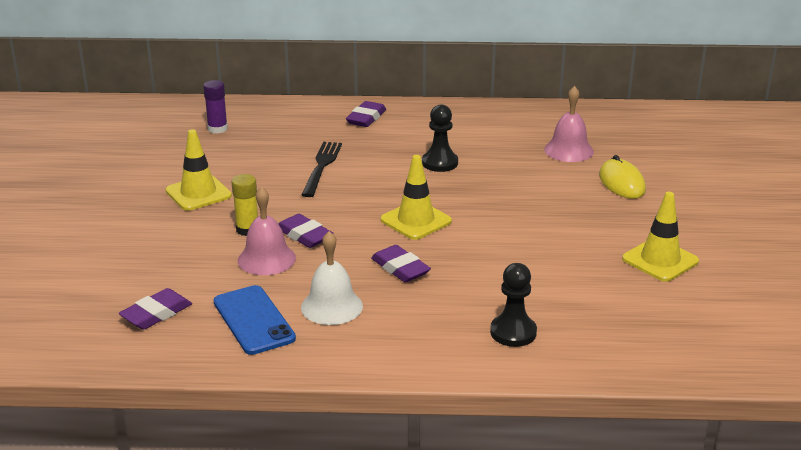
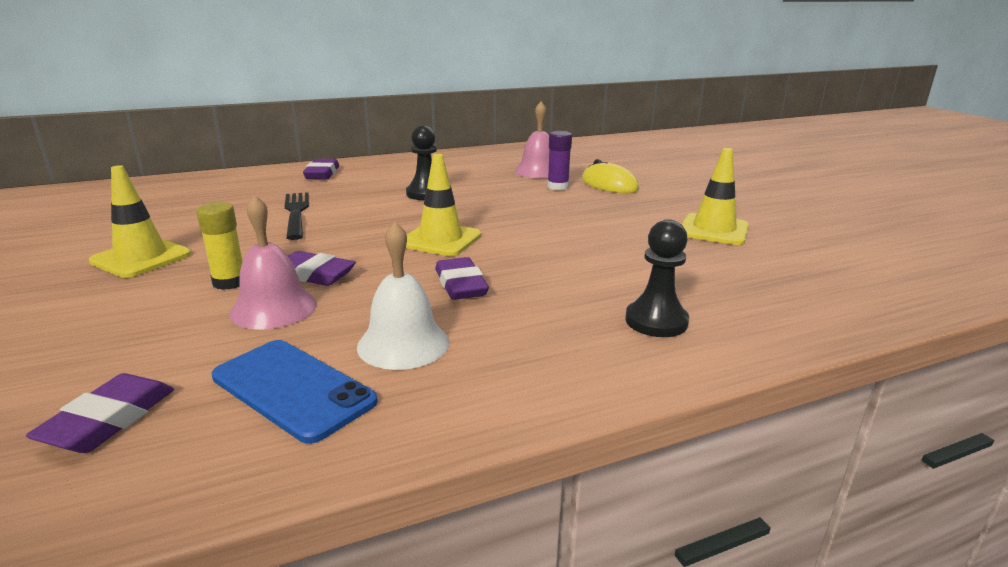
camera: 25 degrees left, 5 degrees down
(217, 129) = (148, 200): purple glue stick -> purple glue stick (557, 187)
(400, 268) = (460, 285): purple eraser -> purple eraser turned 45 degrees clockwise

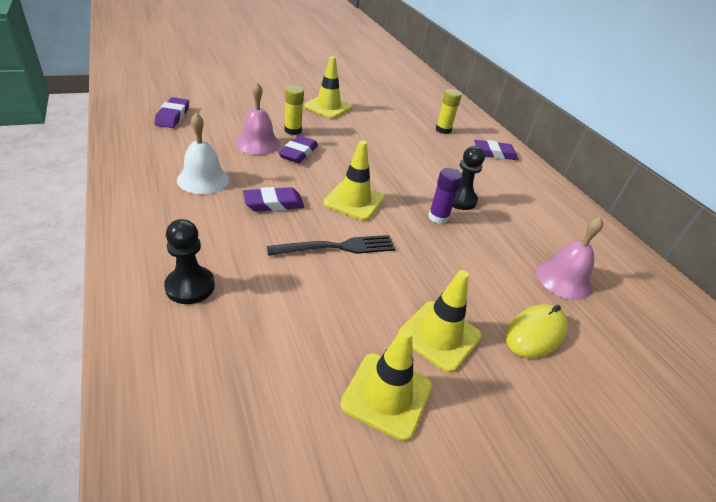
camera: 85 degrees right, 15 degrees up
(109, 420) = (173, 116): purple eraser -> purple eraser turned 75 degrees clockwise
(254, 191) = (443, 130): none -> yellow glue stick
(293, 389) = (174, 150): blue phone -> none
(296, 213) = (403, 145): black fork -> black fork (338, 247)
(557, 187) = (509, 286): purple glue stick -> purple glue stick (438, 217)
(636, 212) = (439, 335): none -> yellow traffic cone

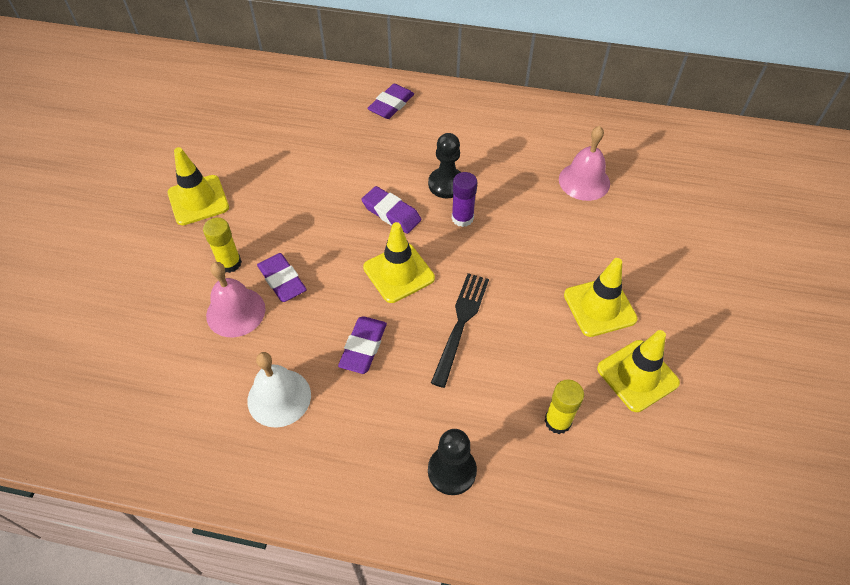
camera: 50 degrees left, 15 degrees up
(173, 116) = (107, 381): purple eraser -> purple eraser (391, 213)
(443, 130) = (321, 119): yellow glue stick -> yellow glue stick (557, 421)
(535, 333) = (627, 241): yellow mouse -> none

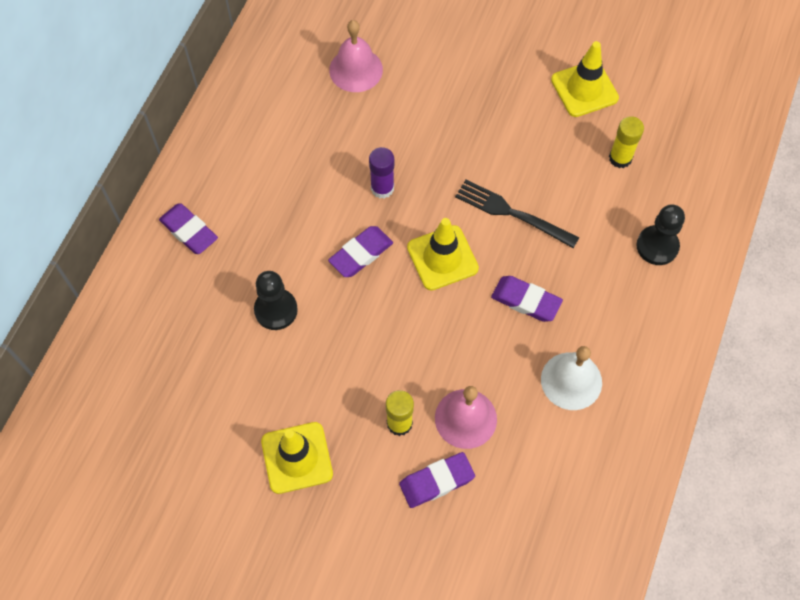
camera: 80 degrees left, 10 degrees up
(282, 280) = (432, 370): purple eraser -> purple eraser (436, 481)
(446, 184) = (331, 194): black pawn -> black pawn (276, 310)
(599, 307) = (511, 97): yellow traffic cone -> none

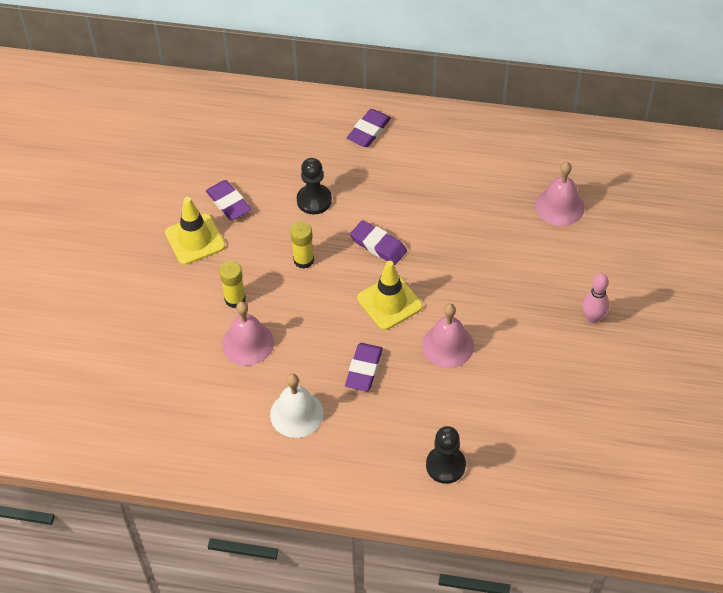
camera: 80 degrees right, 10 degrees down
(382, 188) = (445, 248): purple glue stick -> none
(436, 481) = (191, 332): purple eraser -> purple eraser (228, 203)
(504, 76) = (593, 317): none -> pink bowling pin
(511, 213) = (448, 345): black fork -> pink bell
(584, 89) = (601, 384): yellow traffic cone -> none
(620, 158) = (532, 424): yellow glue stick -> yellow glue stick (303, 260)

